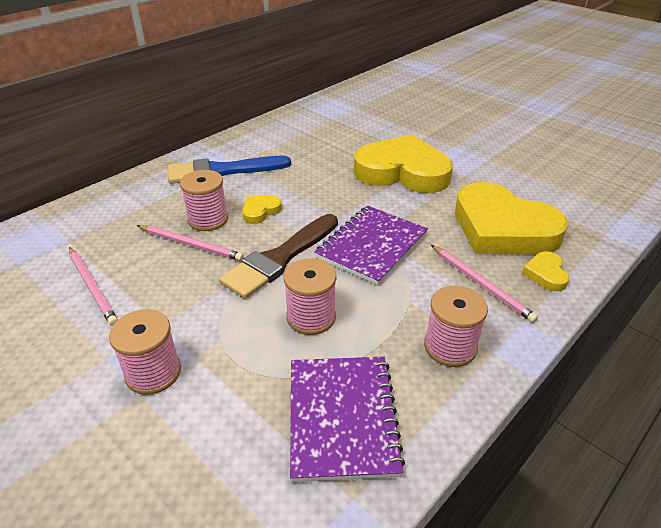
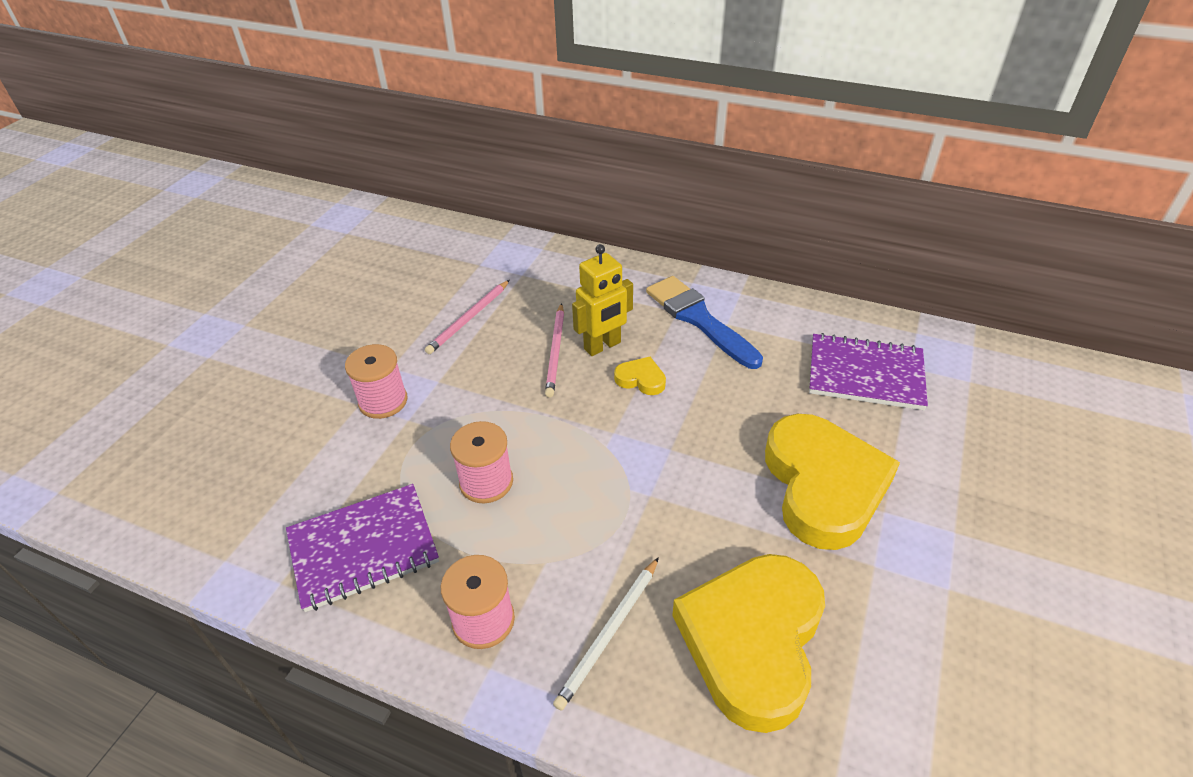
camera: 70 degrees right, 5 degrees up
(208, 219) = (602, 346): pink spool -> yellow robot
(280, 258) = (566, 425): brown brush -> none
(371, 246) = (630, 498): purple notebook -> purple notebook (865, 374)
(481, 284) = (609, 633): pink pencil -> white pencil
(545, 274) = (669, 715): yellow heart -> none

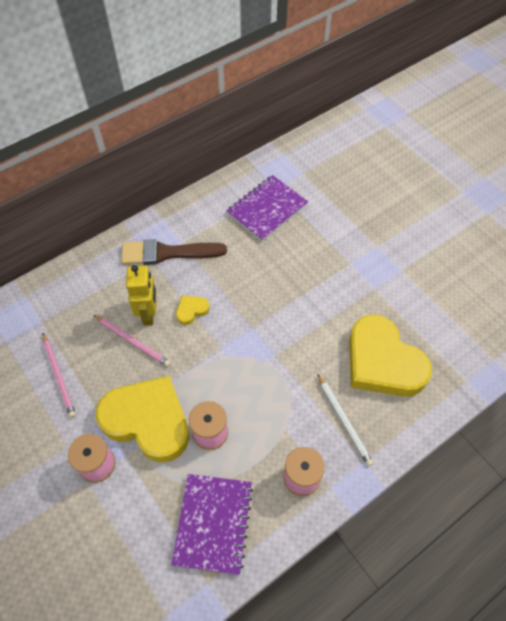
camera: 60 degrees left, 15 degrees up
(698, 319) = (167, 253): blue brush -> brown brush
(823, 485) = (321, 276): yellow heart -> yellow heart (148, 421)

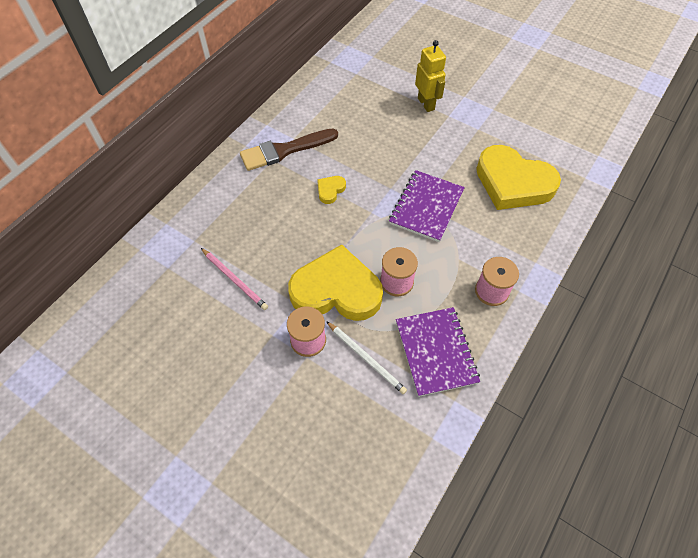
camera: 20 degrees left, 0 degrees up
(133, 341) = (290, 231): pink pencil -> none
(149, 314) = (293, 204): yellow robot -> yellow robot (426, 104)
(267, 209) = (356, 92): purple notebook -> purple notebook (426, 207)
(344, 421) = (504, 237): white pencil -> white pencil (366, 358)

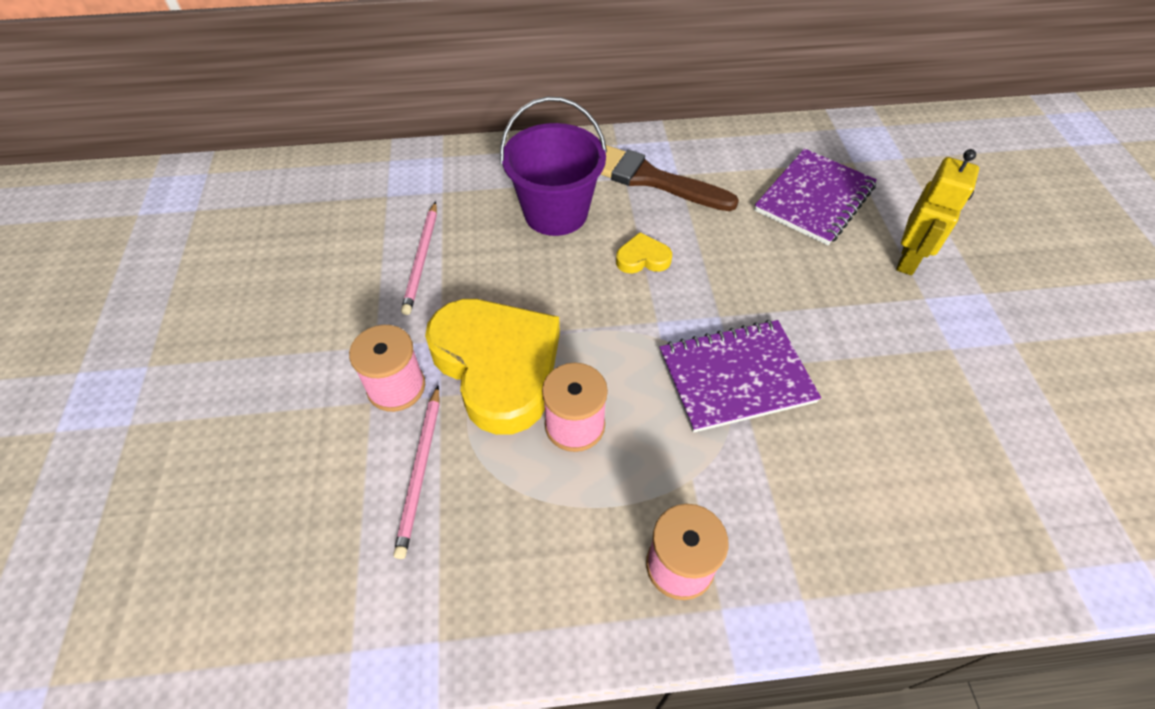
camera: 50 degrees right, 5 degrees down
(264, 203) = (555, 213): none -> purple bucket
(366, 358) = (420, 471): white pencil -> pink pencil
(436, 352) = (502, 556): purple notebook -> purple notebook (814, 199)
(513, 183) = (914, 461): yellow heart -> none

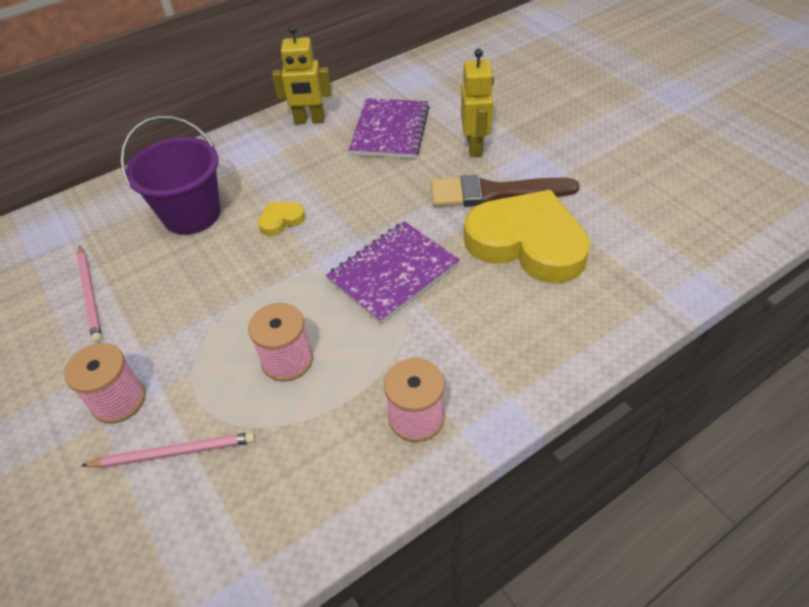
camera: 25 degrees left, 5 degrees down
(420, 471) = (174, 452): pink pencil -> pink pencil turned 75 degrees counterclockwise
(497, 366) = (201, 346): yellow heart -> yellow heart (527, 243)
(650, 179) = (258, 162): brown brush -> brown brush (494, 193)
(728, 151) = (309, 120): none -> yellow robot

